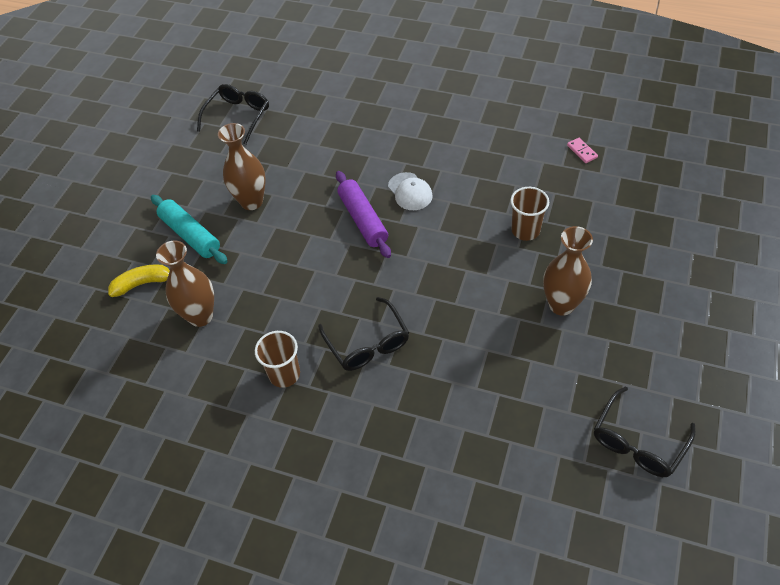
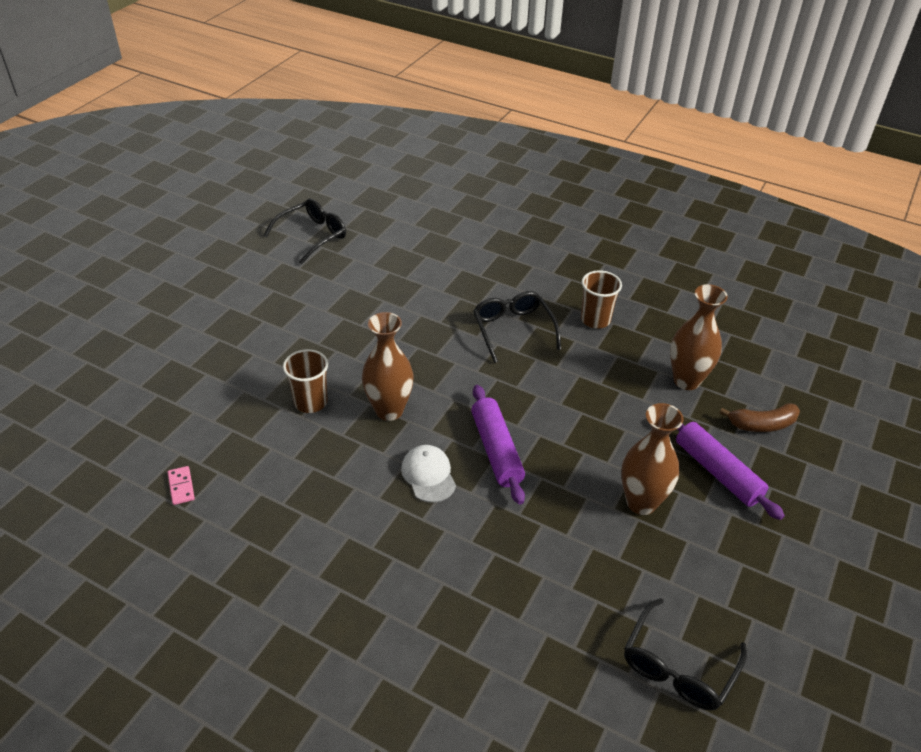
camera: 175 degrees left, 10 degrees down
(143, 283) = (762, 424): yellow banana -> brown banana
(190, 235) = (717, 472): turquoise rolling pin -> purple rolling pin
(561, 305) = (315, 328): brown vase -> brown vase (389, 410)

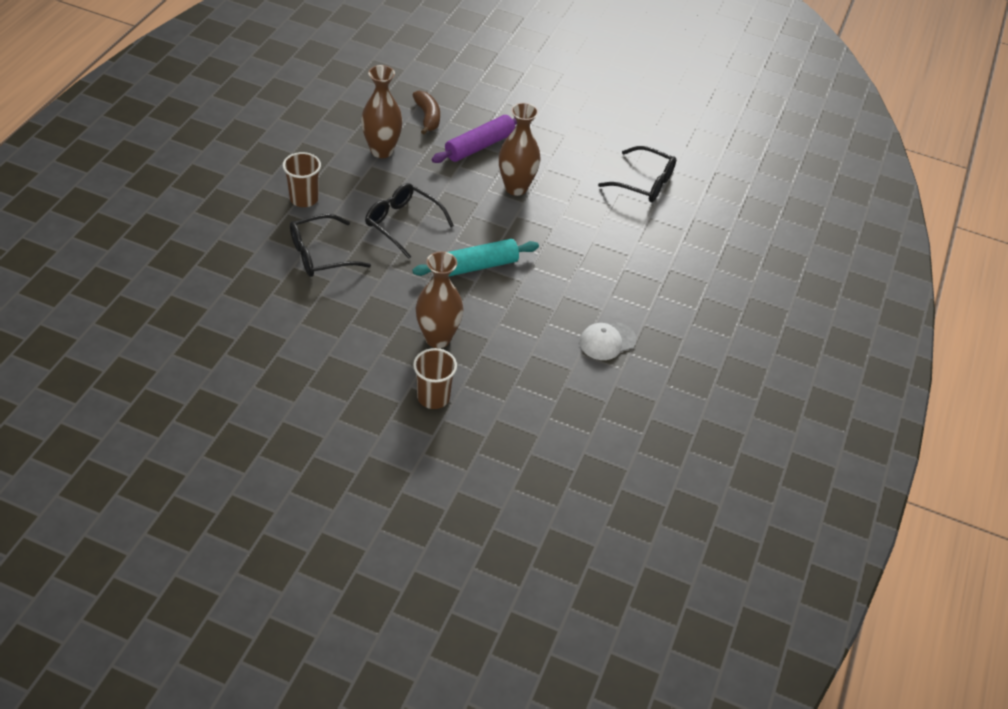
camera: 100 degrees left, 5 degrees up
(181, 486) = (551, 478): pink domino -> none
(312, 236) = (149, 432): black glasses -> black glasses (403, 223)
(428, 475) = (509, 307): white cap -> white cap (607, 341)
(496, 450) = (475, 266): purple rolling pin -> turquoise rolling pin

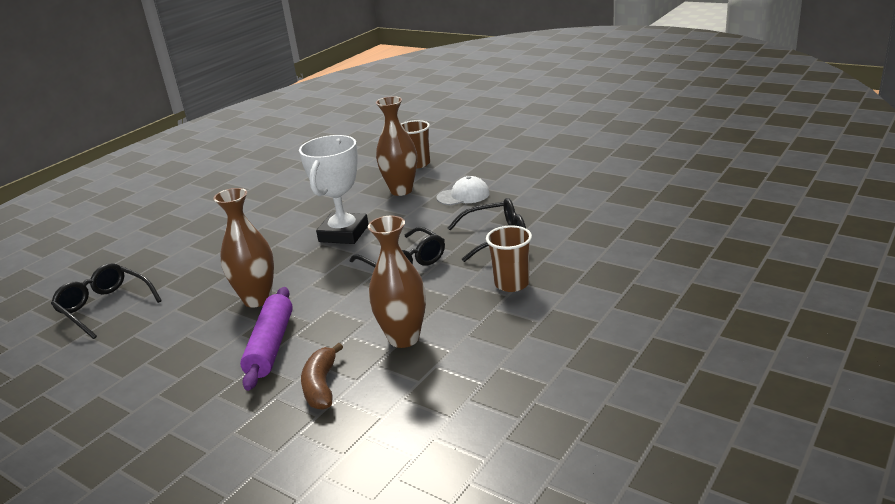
camera: 160 degrees left, 20 degrees down
(475, 266) = (344, 233): turquoise rolling pin -> white trophy
(479, 146) = (270, 346): purple rolling pin -> purple rolling pin turned 60 degrees counterclockwise
(607, 341) = (262, 193): white cap -> white cap (463, 195)

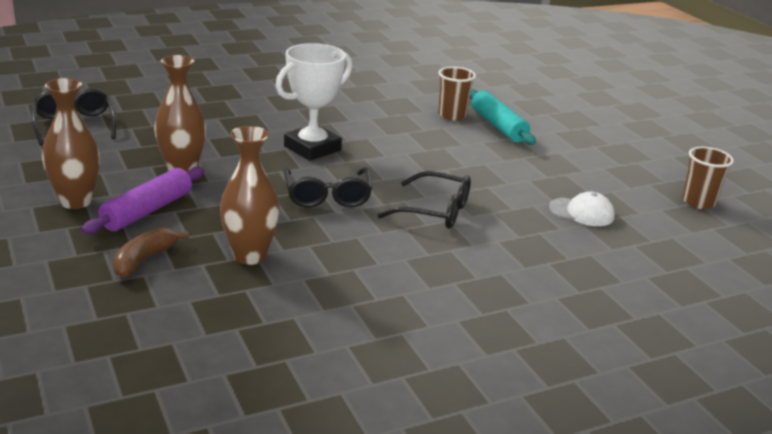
camera: 25 degrees right, 0 degrees up
(401, 190) = (407, 133): brown vase -> brown vase (76, 201)
(460, 158) = (498, 126): none -> turquoise rolling pin
(463, 195) = (455, 161): white cap -> white cap (581, 212)
(512, 284) = (395, 256): brown cup -> brown cup (698, 202)

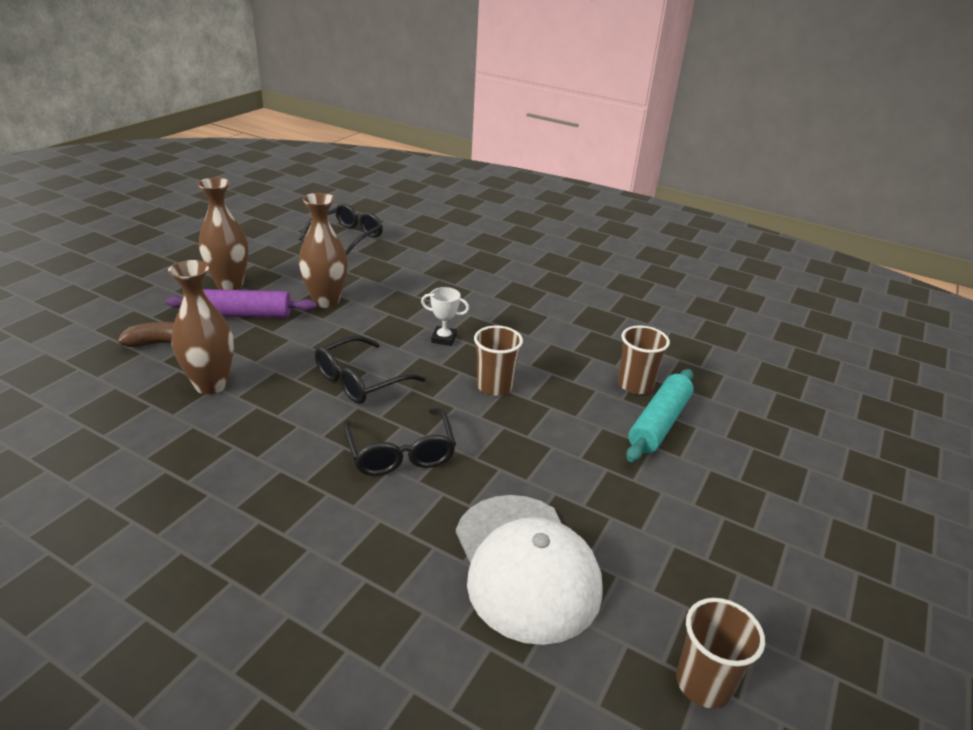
camera: 55 degrees right, 5 degrees up
(312, 148) = (444, 339): white trophy -> white trophy, size x0.48
(397, 155) = (494, 386): none -> brown cup
(581, 212) = (525, 566): white cap -> white cap, size x1.96

